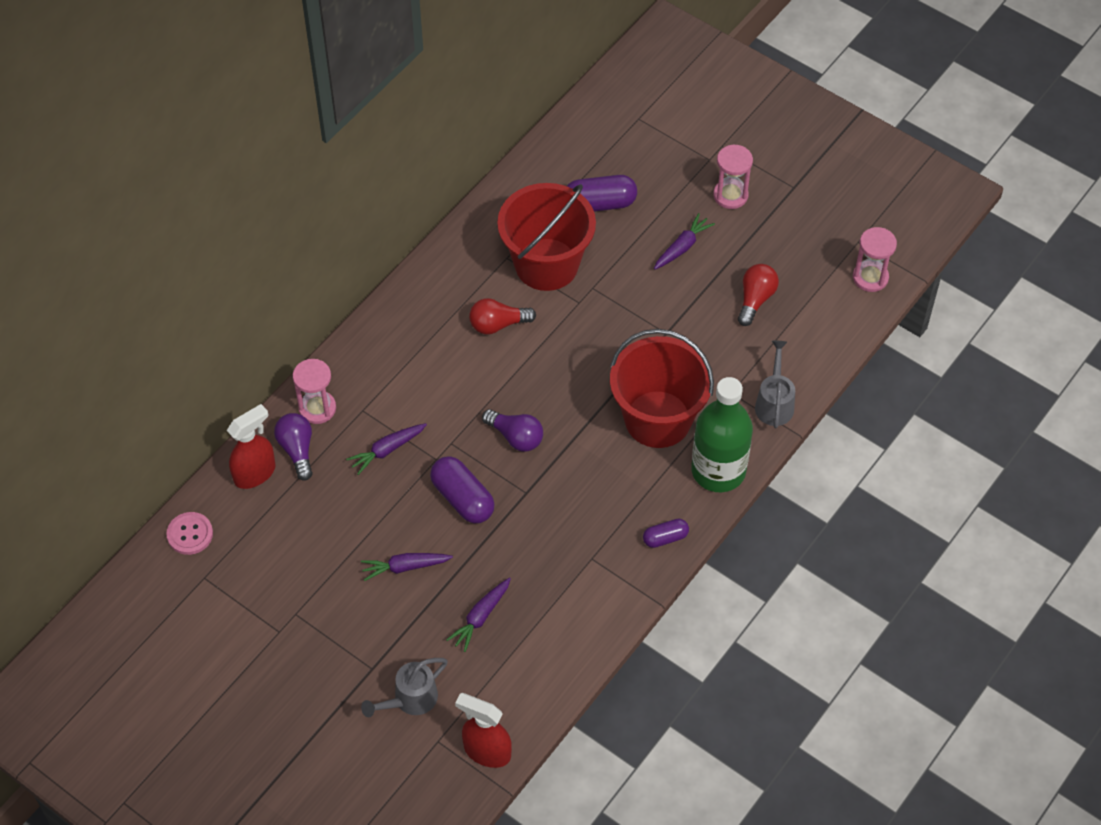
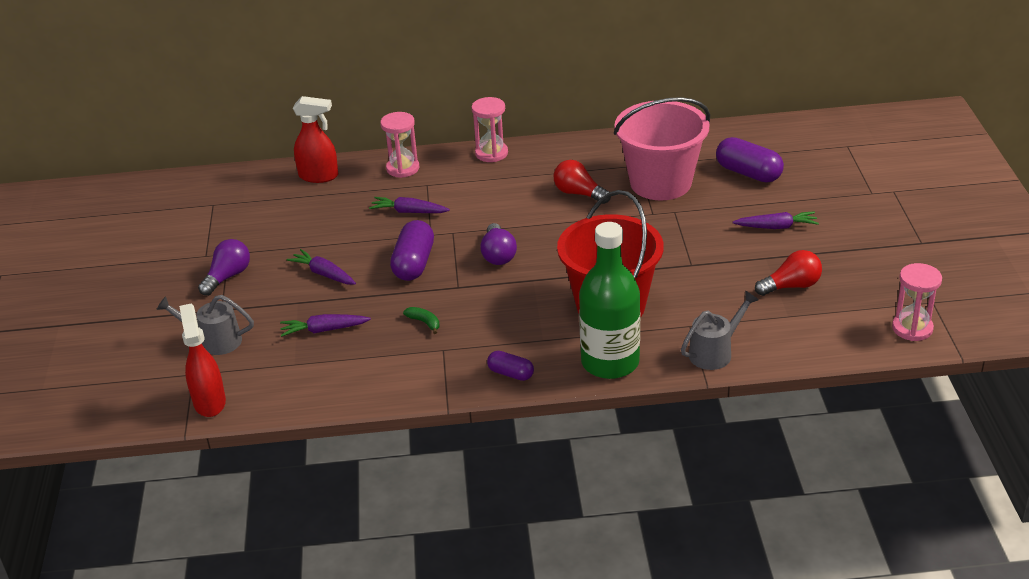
camera: 50 degrees right, 20 degrees down
(190, 534) = (239, 181): pink button -> none
(297, 450) = (359, 180): purple light bulb -> purple light bulb (228, 277)
(545, 546) = (424, 322): none -> green banana
(546, 264) = (660, 183): red bucket -> pink bucket
(730, 195) = (859, 220): pink hourglass -> pink hourglass (491, 153)

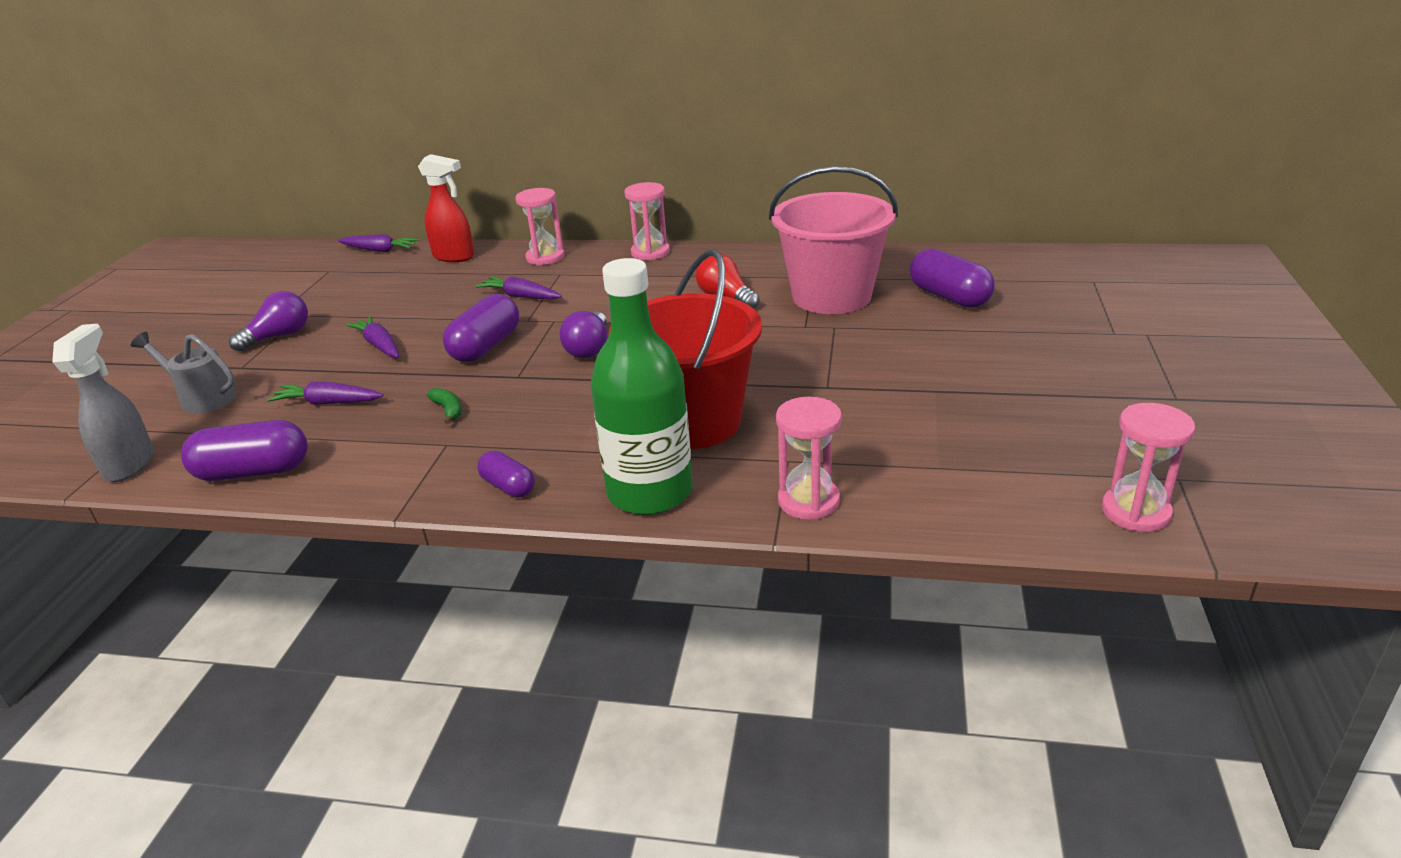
camera: 15 degrees right, 5 degrees down
(209, 402) = (130, 464): red spray bottle -> grey spray bottle
(314, 392) = (253, 472): none -> purple capsule
(715, 352) = (808, 501): grey watering can -> pink hourglass
(776, 227) = (964, 357): purple carrot -> purple carrot (380, 250)
(791, 286) = (958, 429): red light bulb -> none

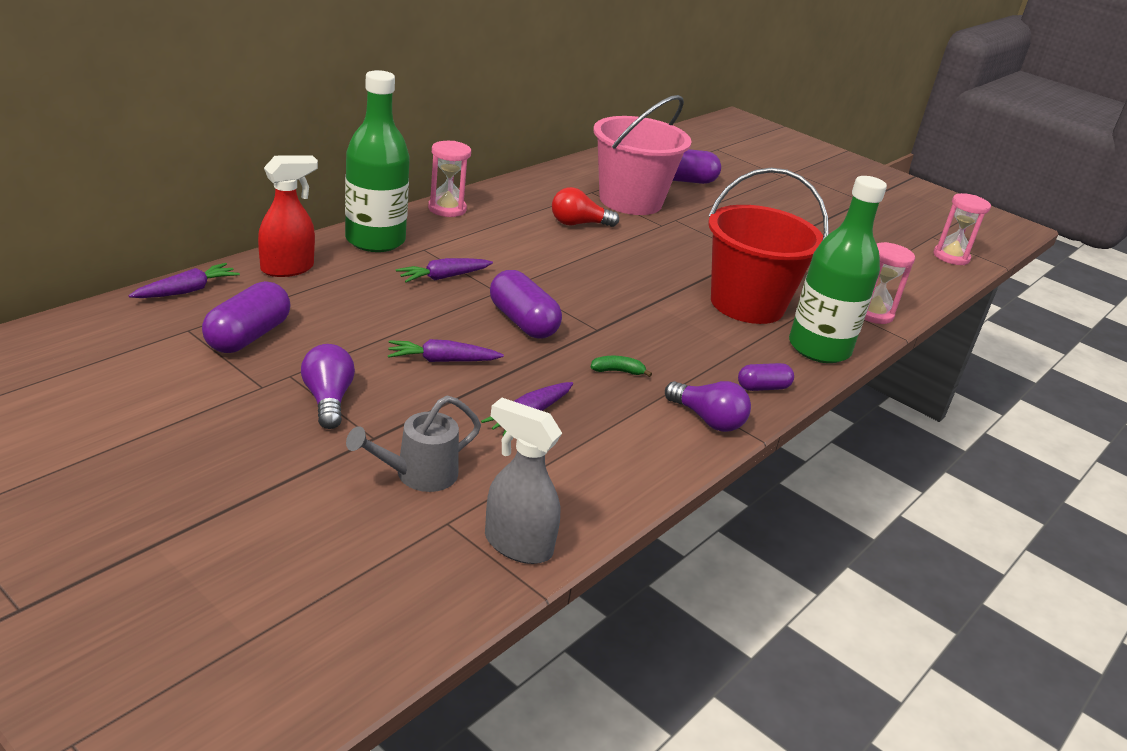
camera: 65 degrees left, 0 degrees up
(253, 472) = (617, 481): purple capsule -> purple capsule (248, 336)
(545, 257) = (375, 240): pink hourglass -> green bottle
(589, 348) = (589, 291): purple light bulb -> purple light bulb (707, 420)

